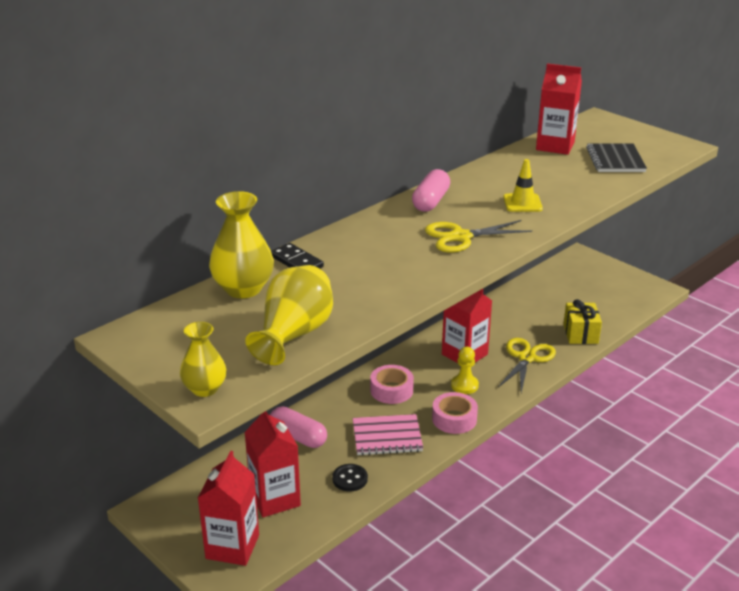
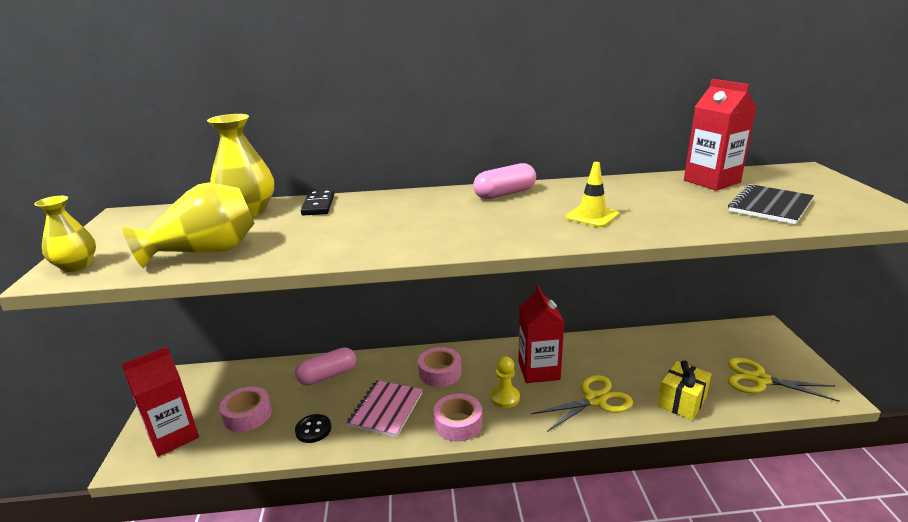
camera: 40 degrees right, 5 degrees down
(275, 499) = (247, 415): red carton -> pink tape
(298, 437) = (327, 375): pink capsule -> pink capsule turned 75 degrees clockwise
(387, 436) = (386, 409): pink notebook -> pink notebook turned 75 degrees clockwise
(461, 237) = (479, 226): yellow scissors -> yellow scissors (760, 380)

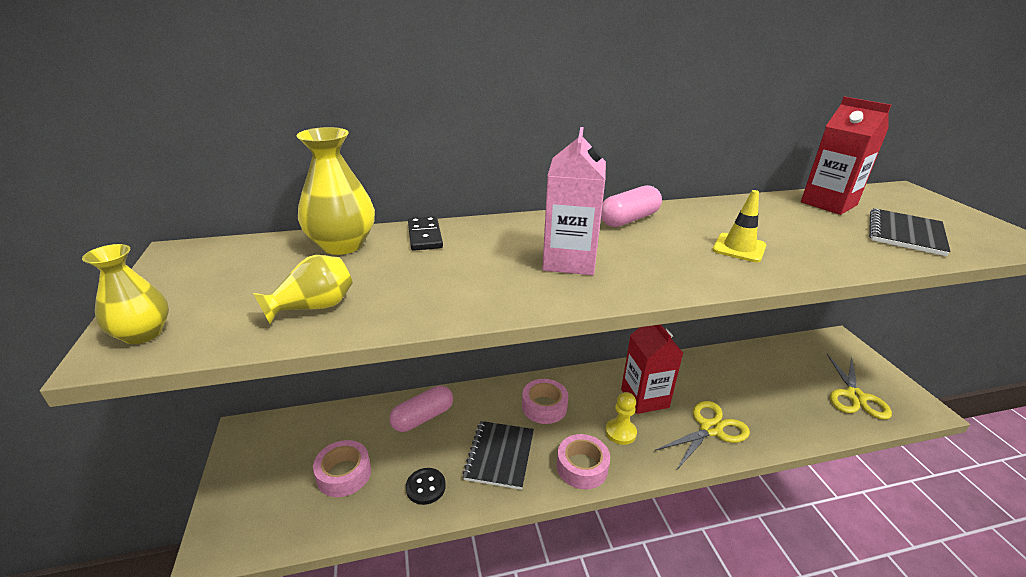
camera: 10 degrees left, 5 degrees up
(173, 436) = (260, 509): red carton -> none
(205, 252) = (313, 307): yellow vase -> yellow vase, size x0.62
(386, 409) = (500, 455): pink notebook -> black notebook
(429, 224) = (569, 261): none -> pink carton
(682, 401) = (793, 425): yellow gift -> none
(760, 380) = (855, 396): yellow scissors -> yellow scissors turned 90 degrees counterclockwise

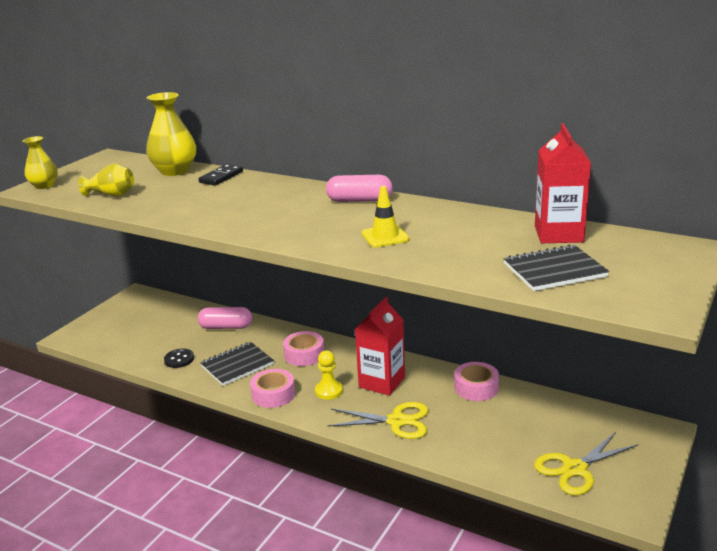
camera: 45 degrees right, 5 degrees down
(344, 474) = (152, 334): pink tape -> pink tape (476, 387)
(569, 261) = (263, 211): pink carton -> none

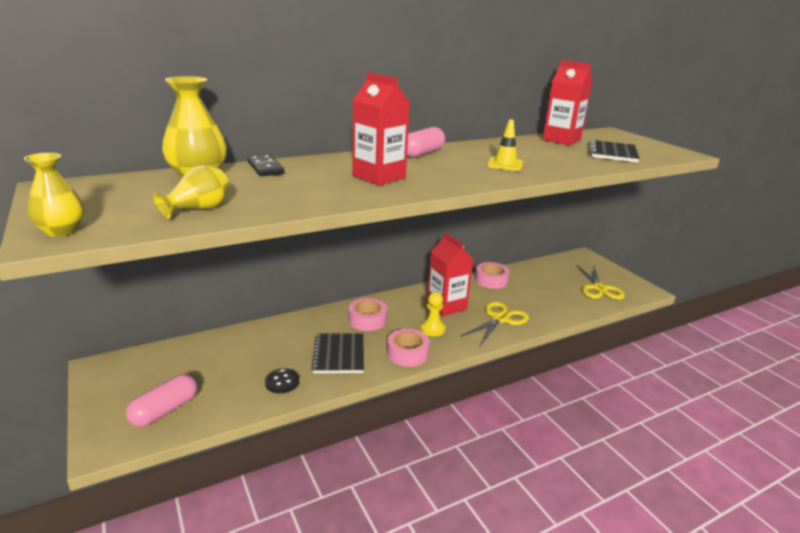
camera: 60 degrees left, 0 degrees up
(226, 327) = (265, 338): pink capsule -> pink capsule (165, 410)
(257, 210) = (379, 177): none -> red carton

